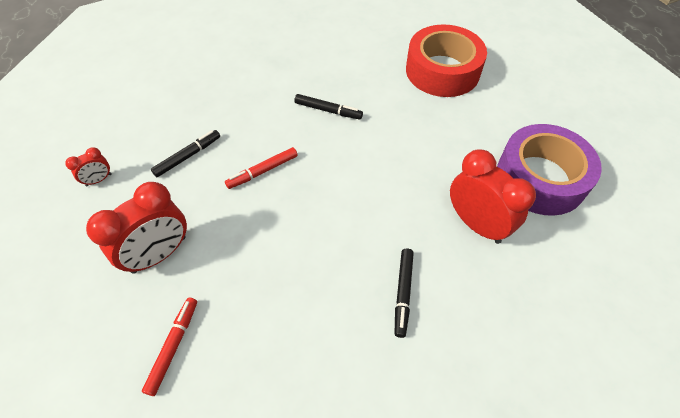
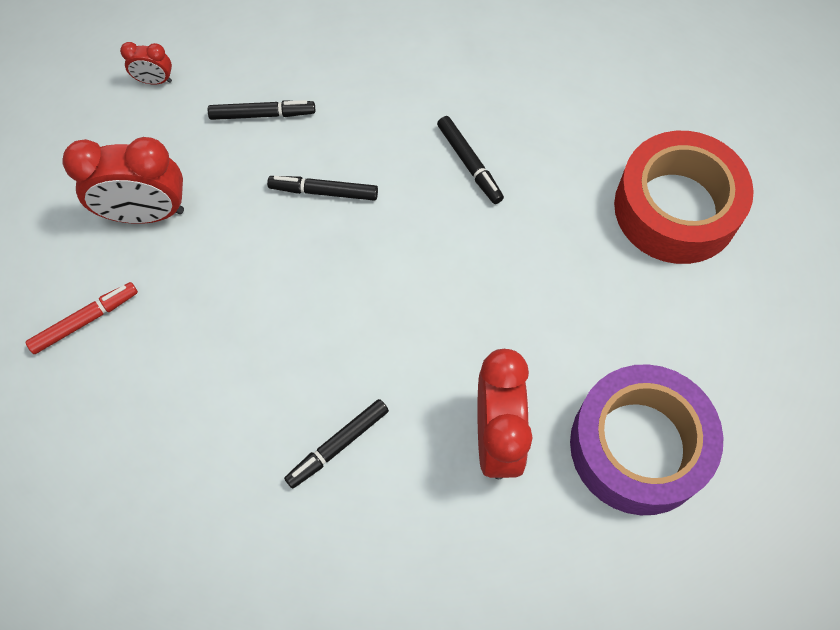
camera: 40 degrees right, 10 degrees up
(262, 171) = (323, 192): red marker -> black marker

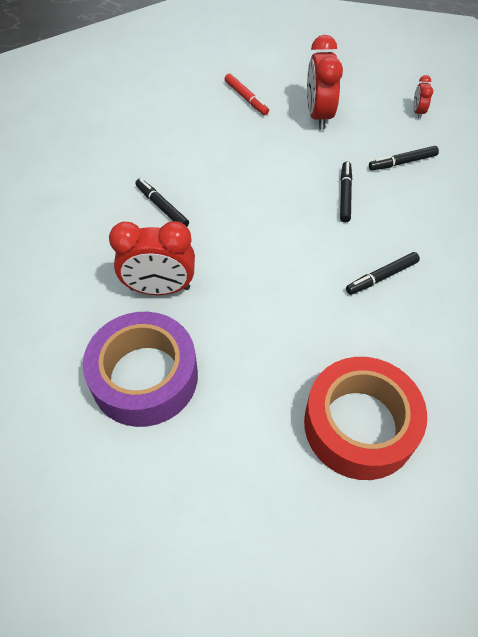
camera: 90 degrees right, 10 degrees down
(262, 114) = (402, 162): black marker -> black marker turned 75 degrees clockwise

